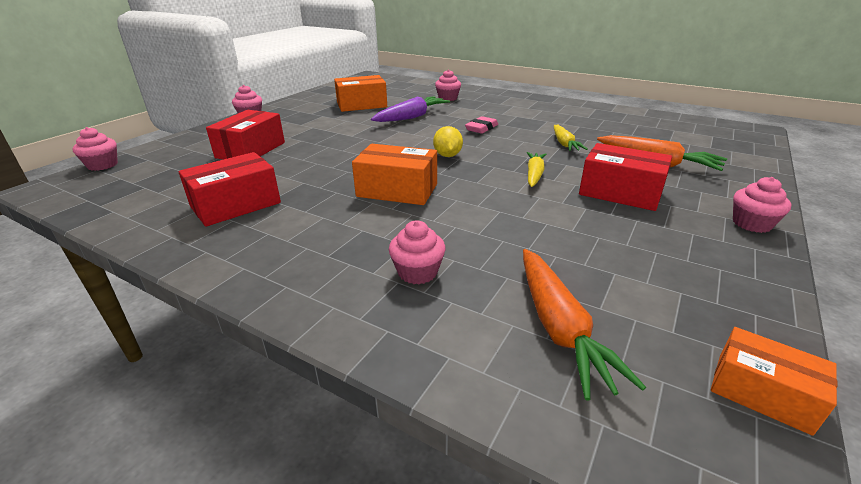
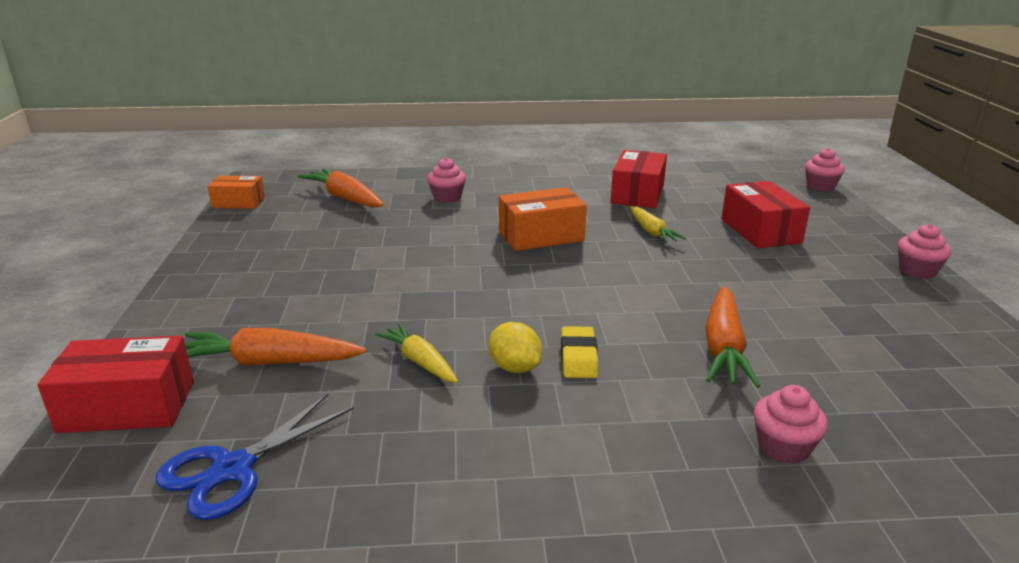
camera: 145 degrees right, 5 degrees down
(361, 105) = (865, 352): orange box -> none
(412, 117) = (723, 348): purple carrot -> orange carrot
(447, 155) = (553, 287): yellow lemon -> yellow lemon (515, 367)
(481, 128) = (578, 357): pink eraser -> yellow eraser
(534, 174) = (426, 291): yellow carrot -> yellow carrot (652, 232)
(620, 192) = (319, 295): red box -> red box (127, 406)
(667, 133) = (233, 469): none -> blue scissors
(751, 224) = (182, 296): pink cupcake -> none

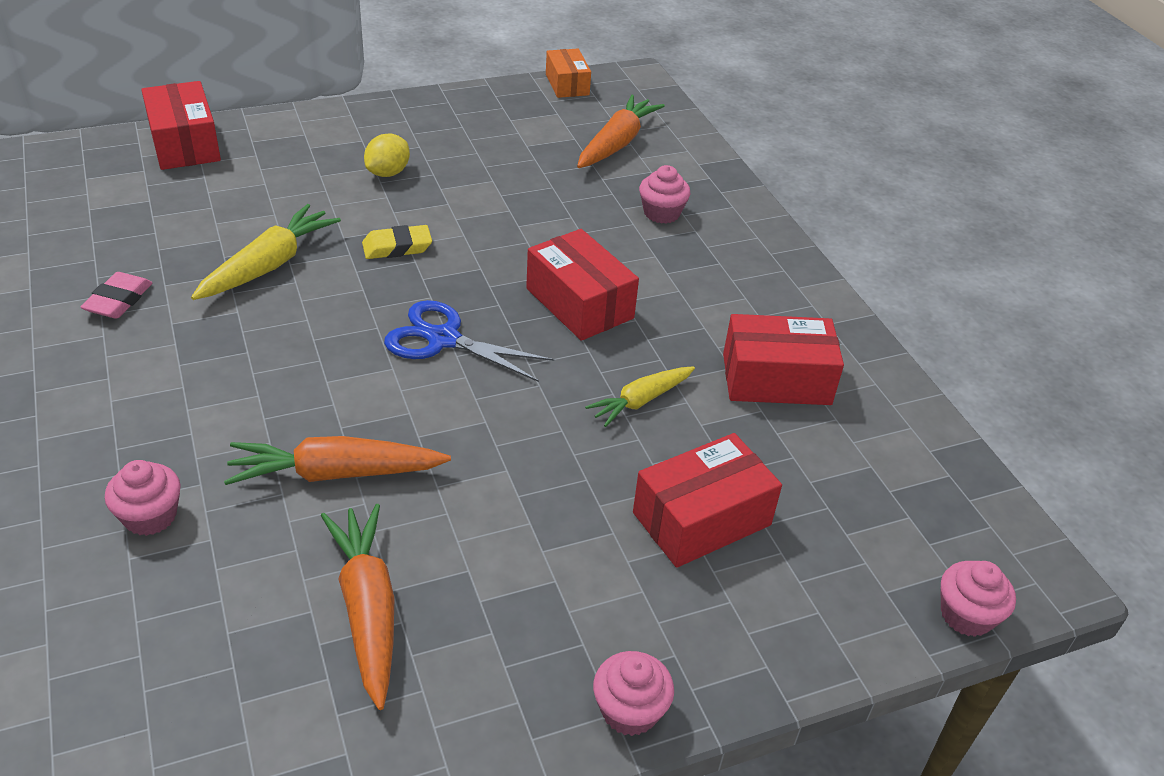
camera: 70 degrees right, 15 degrees up
(233, 469) = (112, 210): blue scissors -> blue scissors (443, 339)
(268, 362) = (254, 187): orange carrot -> orange carrot (367, 608)
(419, 361) = (269, 265): yellow carrot -> yellow carrot, size x1.55
(433, 465) = (118, 300): none -> pink eraser
(515, 367) = (268, 323): yellow lemon -> yellow lemon (388, 173)
(541, 236) = (579, 303): orange box -> red box
(578, 357) = (294, 363): yellow eraser -> yellow eraser (397, 247)

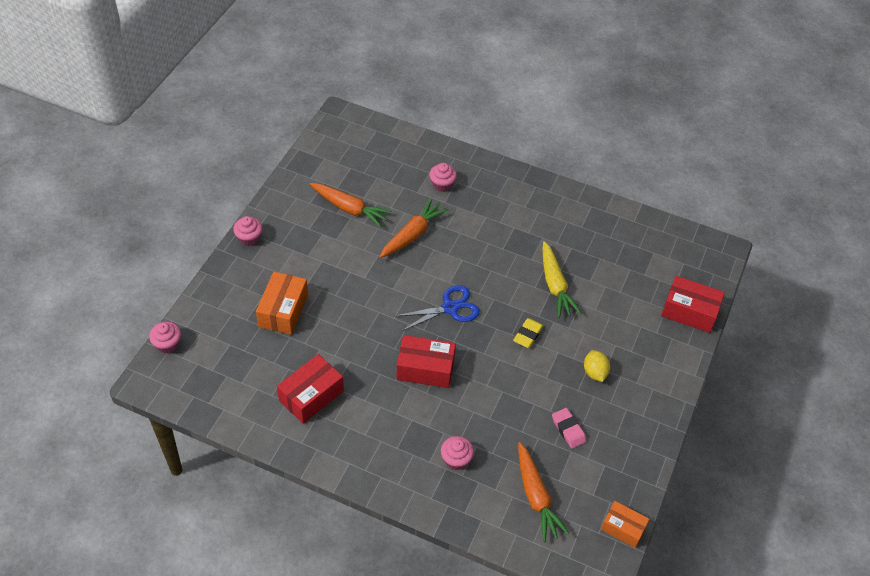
camera: 135 degrees right, 10 degrees up
(118, 300) = (572, 230): pink eraser -> pink eraser (568, 430)
(640, 401) = (351, 341): yellow carrot -> none
(702, 519) = (283, 311): red box -> orange box

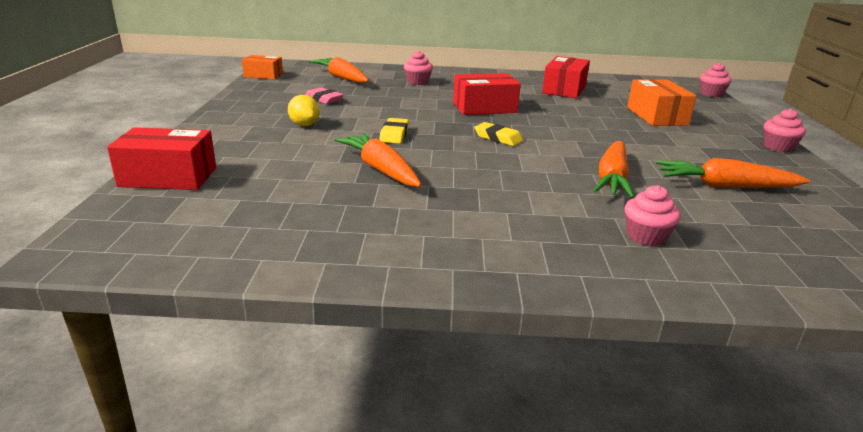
camera: 160 degrees right, 25 degrees down
(450, 308) = (498, 138): blue scissors -> yellow eraser
(555, 285) = (380, 169): yellow carrot -> orange carrot

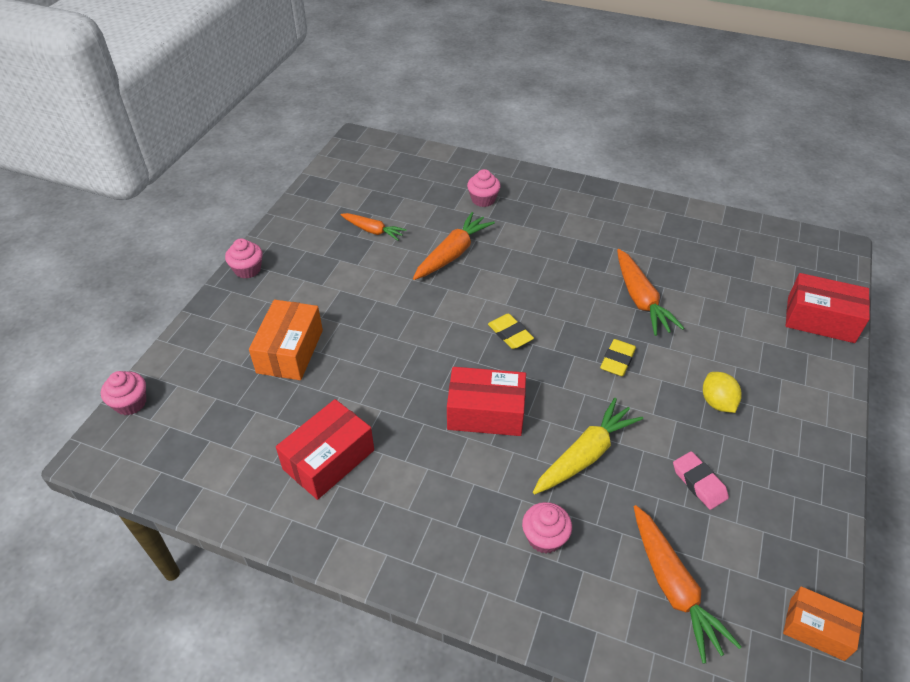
camera: 160 degrees left, 20 degrees up
(404, 101) = (585, 454): none -> yellow carrot
(724, 186) = (373, 231): orange carrot -> orange carrot, size x0.65

